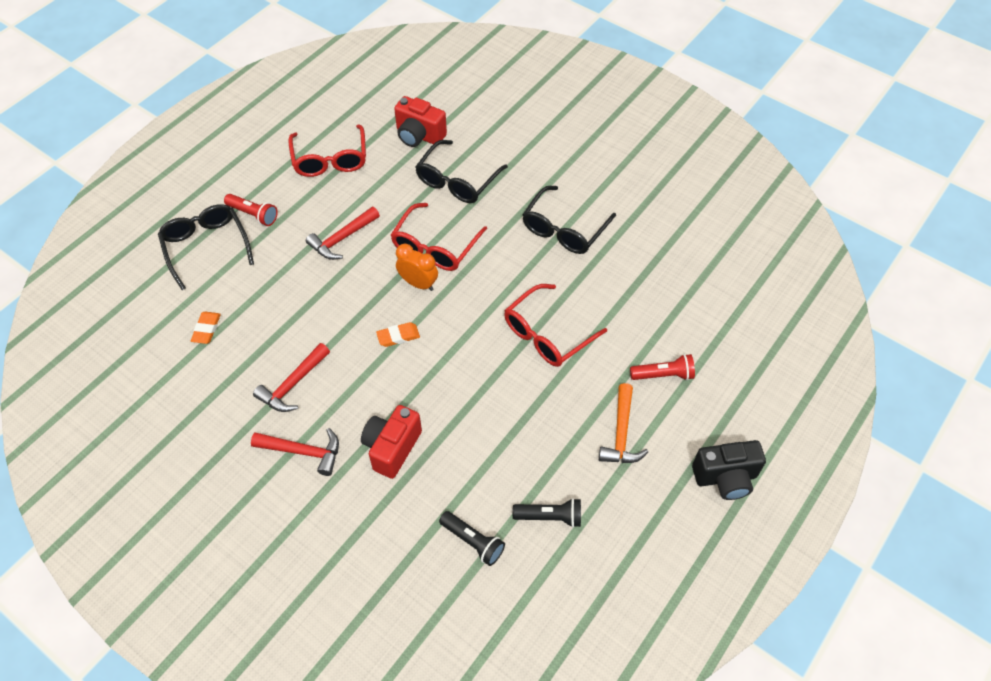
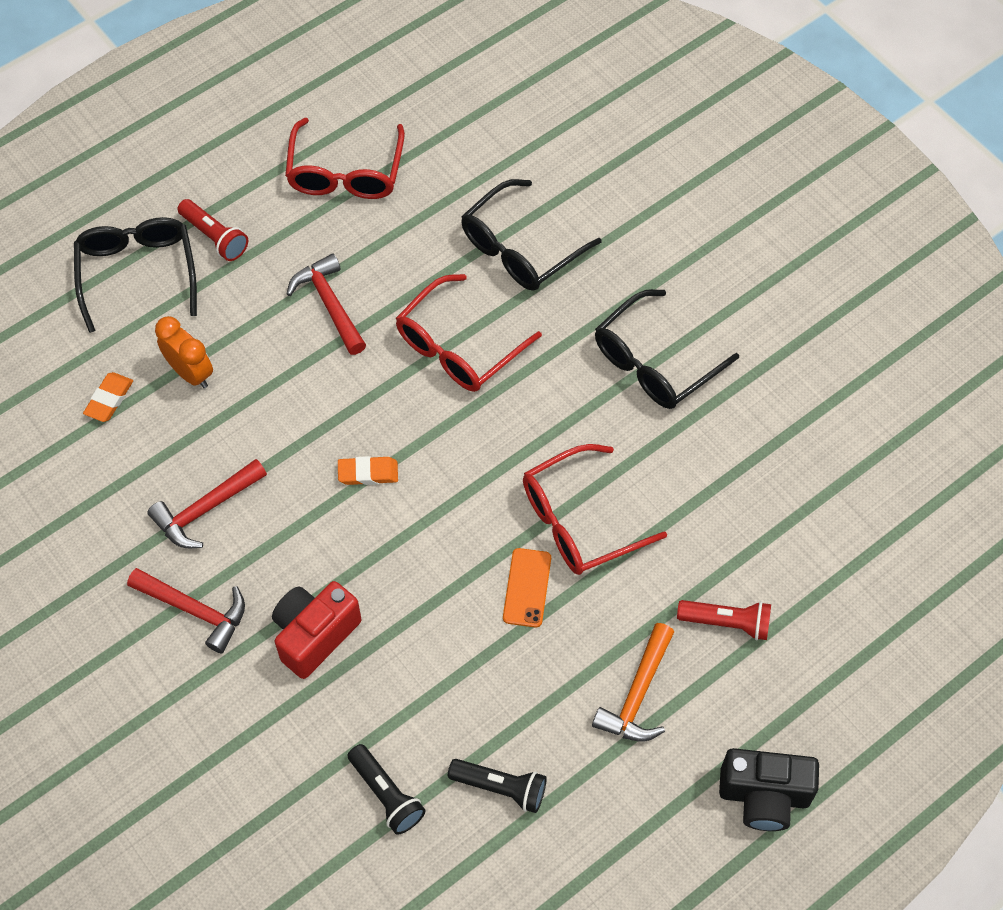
camera: 15 degrees right, 5 degrees up
(342, 239) = (329, 304): red hammer -> red hammer turned 90 degrees clockwise
(418, 283) = (418, 399): orange clock -> orange clock (191, 373)
(419, 136) = (485, 161): red camera -> none
(526, 384) = (527, 588): none -> orange phone

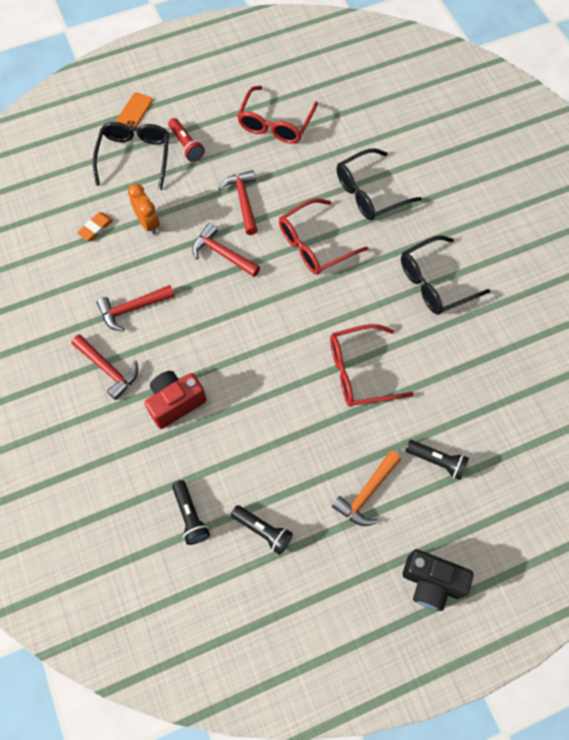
camera: 15 degrees right, 5 degrees up
(320, 393) = (222, 254): none -> red hammer
(368, 473) = (237, 309): orange eraser -> none
(527, 588) = (315, 406): orange phone -> orange phone (134, 112)
(727, 622) = (437, 461): red flashlight -> black flashlight

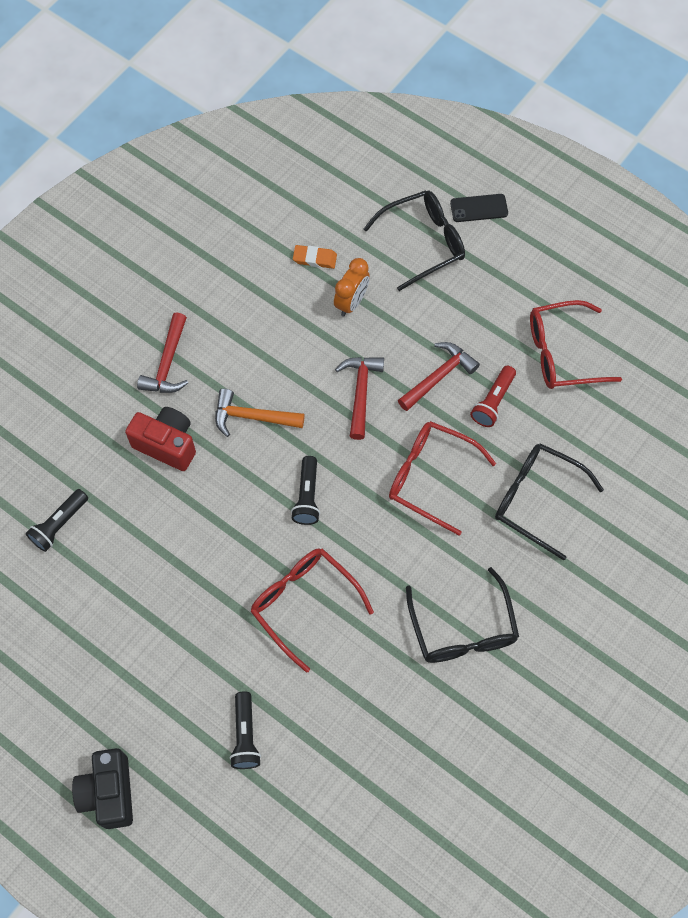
camera: 60 degrees right, 0 degrees up
(132, 309) = (245, 346): red hammer -> none
(134, 112) = (479, 208): orange phone -> black phone
(186, 145) = (471, 282): red flashlight -> red flashlight (493, 402)
(263, 530) = (79, 600): black flashlight -> black flashlight (307, 496)
(366, 493) = (170, 680): orange hammer -> orange hammer (252, 417)
(435, 283) = (462, 629): black glasses -> black glasses turned 135 degrees counterclockwise

